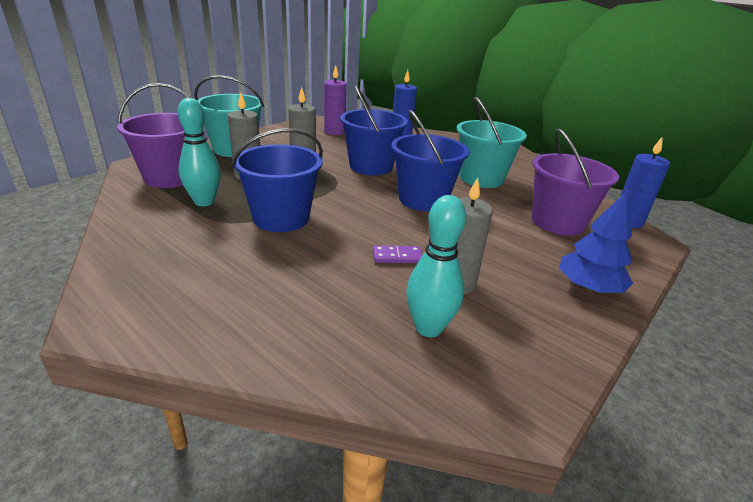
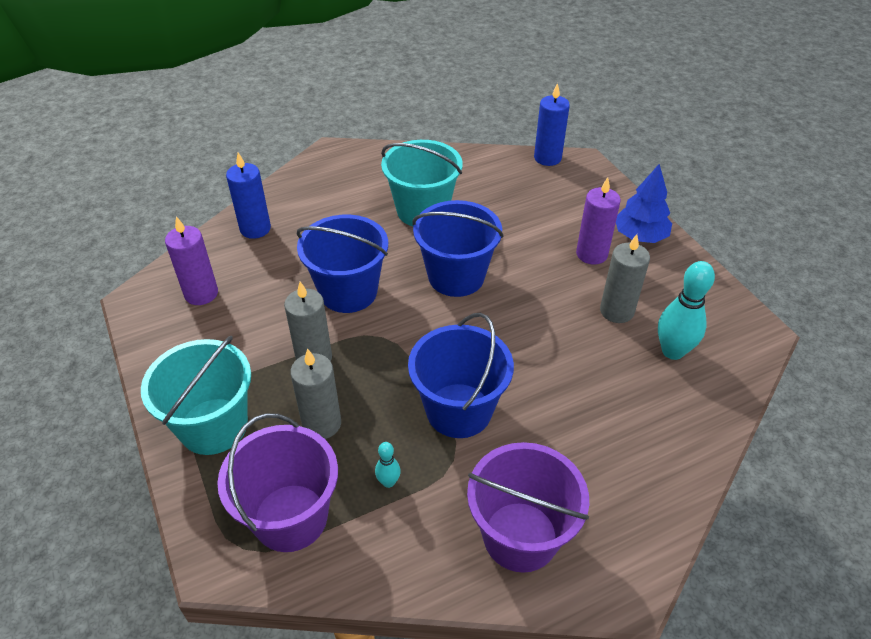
camera: 65 degrees left, 15 degrees up
(204, 202) = (388, 482): turquoise bowling pin -> turquoise bowling pin, size x0.49
(397, 256) = (565, 336): purple domino -> none
(523, 260) = (591, 254): none -> purple candle
(557, 222) = (535, 201): purple bucket -> purple bucket (520, 536)

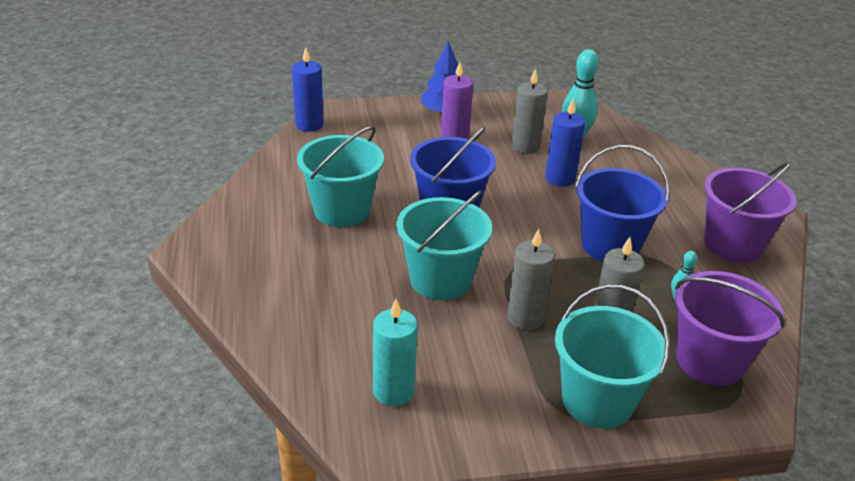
camera: 75 degrees left, 10 degrees down
(201, 294) = (393, 391): purple candle -> turquoise candle
(255, 229) = (298, 332): blue candle -> blue candle (560, 179)
(348, 292) = (440, 280): blue bucket -> turquoise bucket

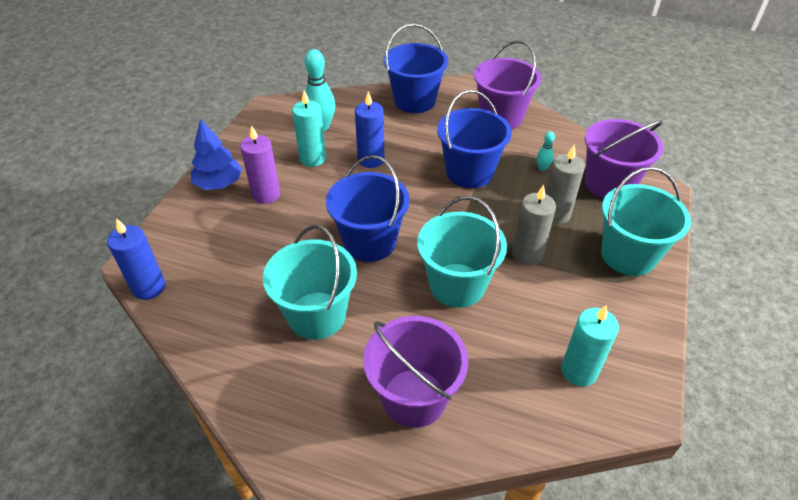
camera: 60 degrees left, 10 degrees up
(292, 289) = (414, 397): none -> purple bucket
(525, 146) = (313, 158): grey candle -> turquoise candle
(684, 178) = (414, 101): none -> blue bucket

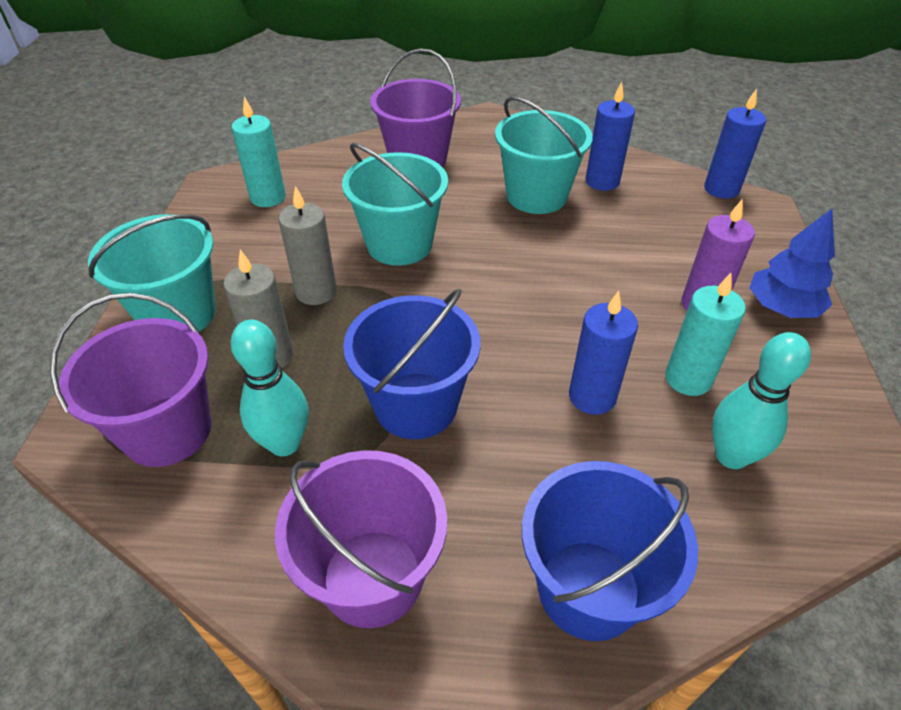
camera: 165 degrees right, 0 degrees up
(244, 320) = (602, 181): none -> blue candle
(369, 242) = (522, 270): blue bucket -> none
(542, 168) = (284, 443): turquoise bowling pin -> turquoise bowling pin, size x2.03

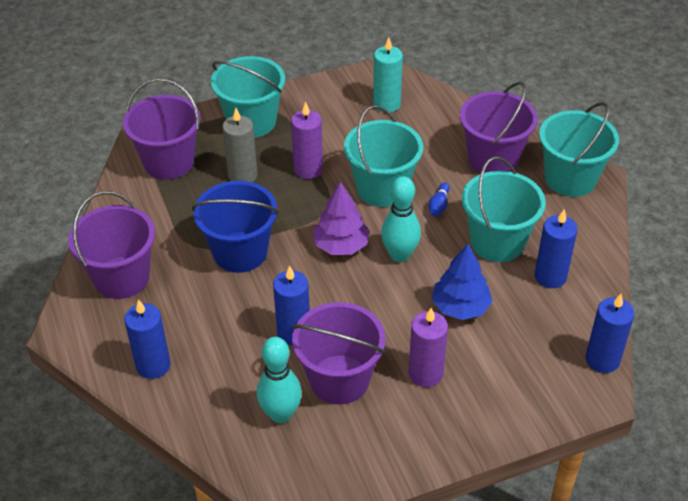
camera: 65 degrees right, 0 degrees up
(284, 443) = (184, 210): turquoise bowling pin -> turquoise bowling pin (400, 255)
(316, 292) = (308, 169): grey candle -> purple candle
(457, 214) = (439, 205): none -> blue bowling pin
(468, 306) = (341, 245): none -> purple tree
(481, 129) = (570, 179): none -> turquoise bucket
(588, 589) = (153, 365): blue bucket -> blue candle
(688, 379) = (339, 379): turquoise candle -> purple bucket
(782, 307) = (455, 424): blue tree -> blue tree (460, 307)

